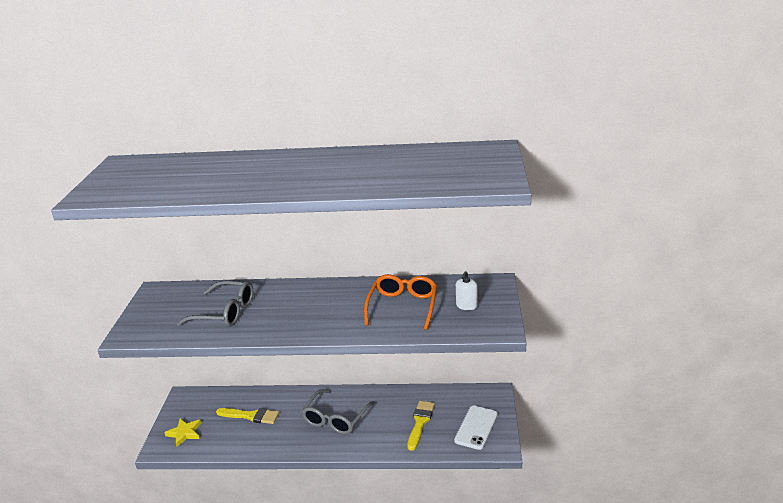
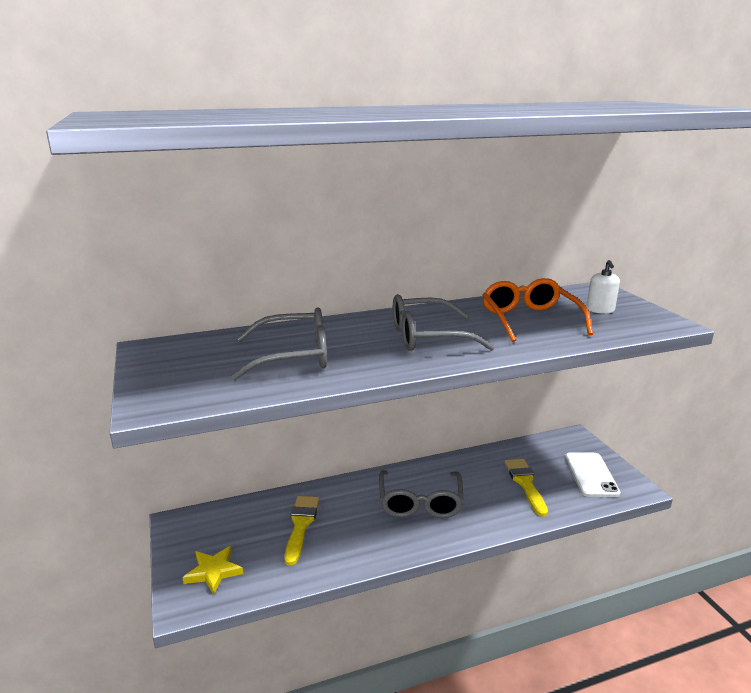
camera: 25 degrees left, 5 degrees down
(251, 416) = (301, 525): yellow brush -> yellow brush turned 75 degrees counterclockwise
(317, 310) = (427, 337): none -> grey glasses

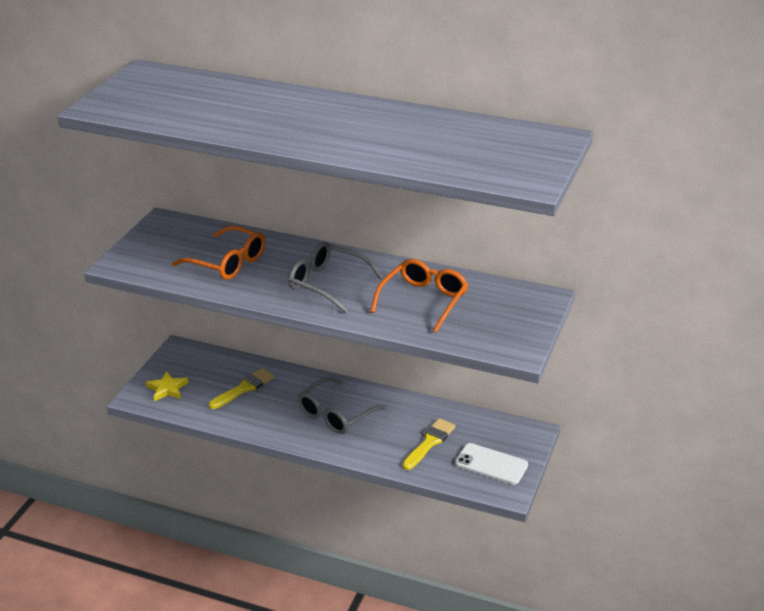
camera: 40 degrees right, 10 degrees up
(294, 356) = (228, 262): grey glasses -> orange glasses
(591, 475) = (491, 464): white phone -> white phone turned 75 degrees clockwise
(600, 310) = (496, 316): white soap dispenser -> none

